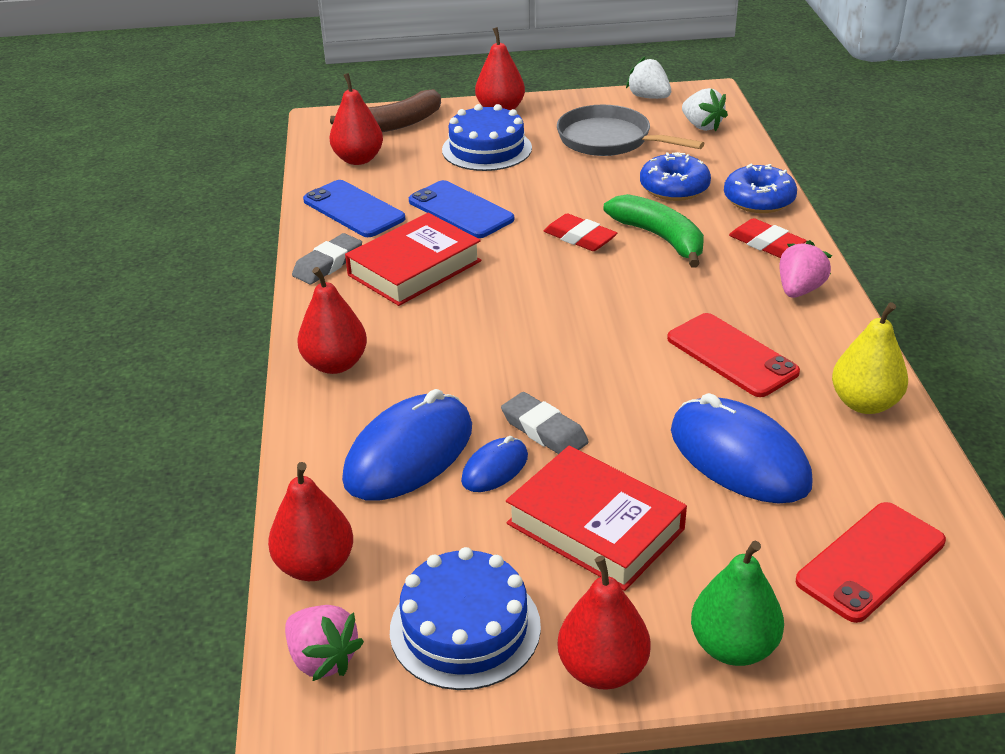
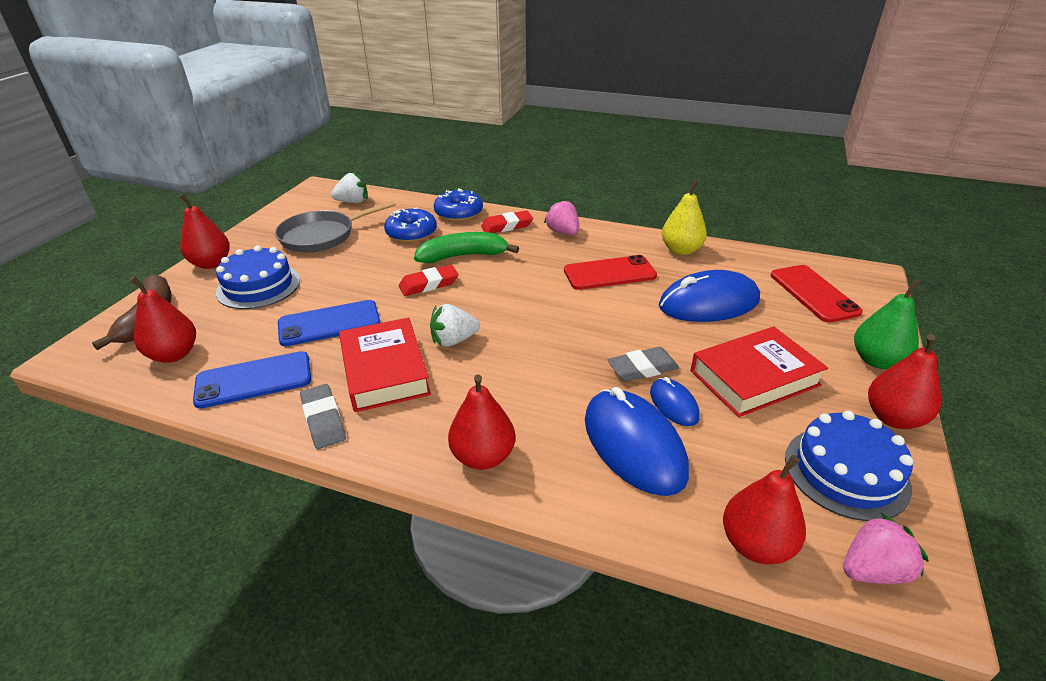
camera: 65 degrees left, 0 degrees up
(648, 97) = (290, 206): white strawberry -> white strawberry (454, 340)

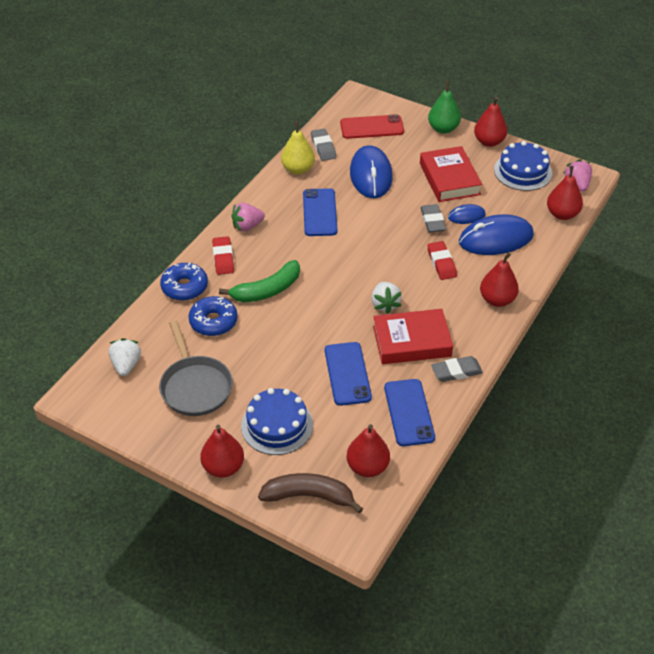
camera: 80 degrees left, 10 degrees up
(429, 284) = (306, 314): red eraser -> red eraser (441, 263)
(463, 256) = (267, 290): green banana -> green banana turned 120 degrees counterclockwise
(609, 273) = (320, 212): red phone -> blue phone
(737, 262) = (323, 147): none -> grey eraser

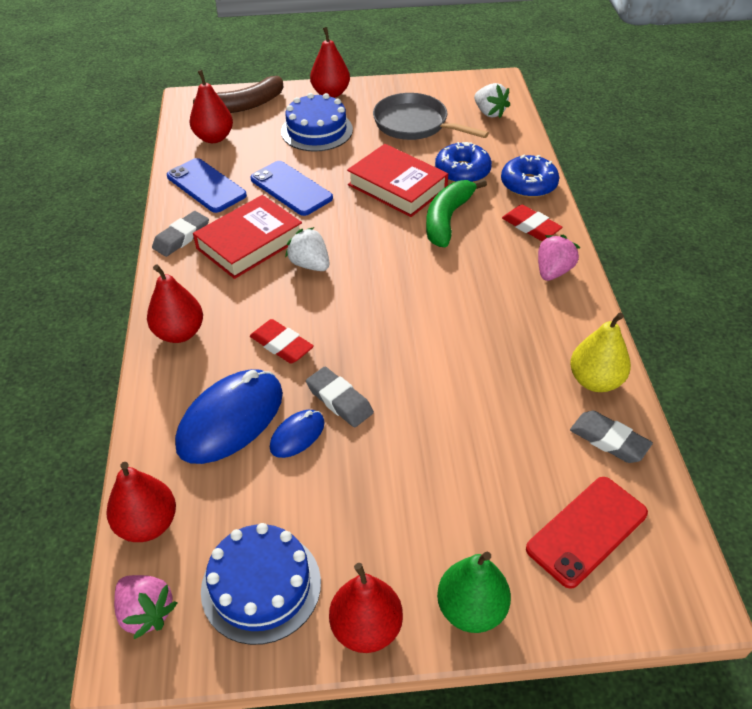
camera: 145 degrees right, 0 degrees up
(320, 212) = (494, 332): blue phone -> none
(371, 175) = (491, 429): blue mouse -> none
(449, 179) = (372, 492): red book -> red book (397, 187)

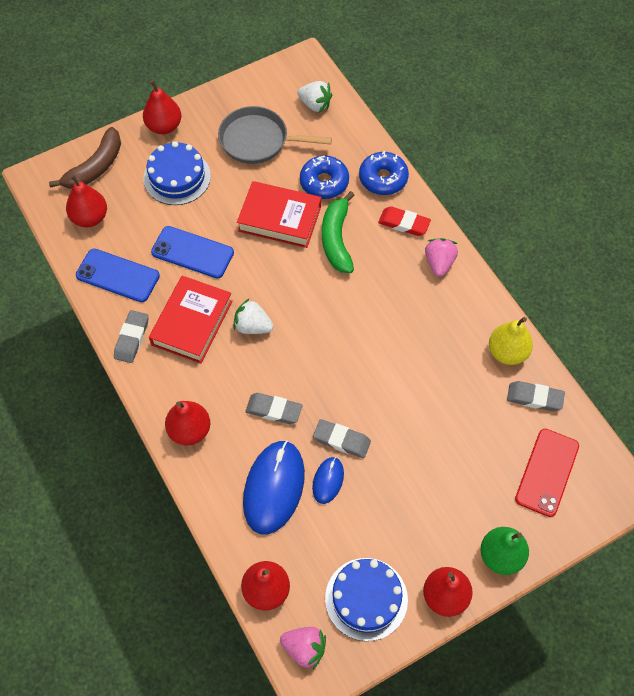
camera: 25 degrees left, 15 degrees up
(281, 345) = (274, 410): red eraser -> grey eraser

